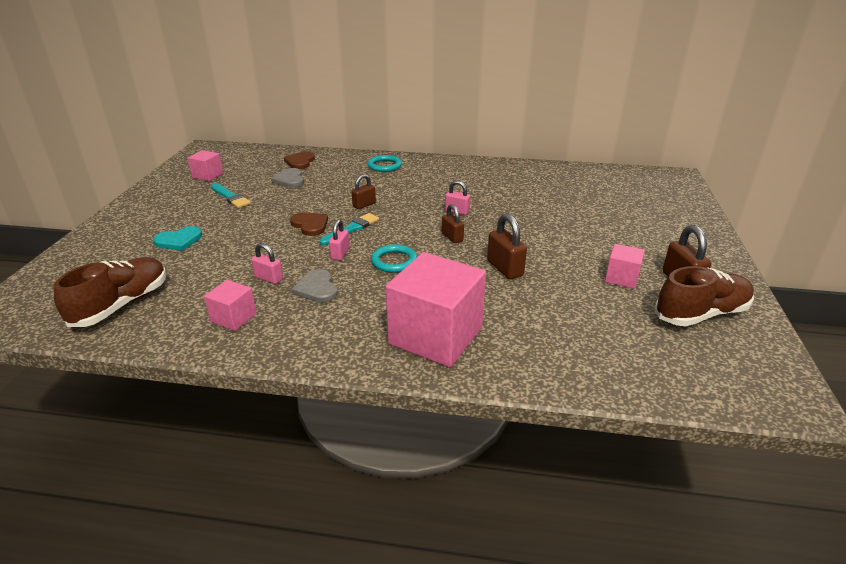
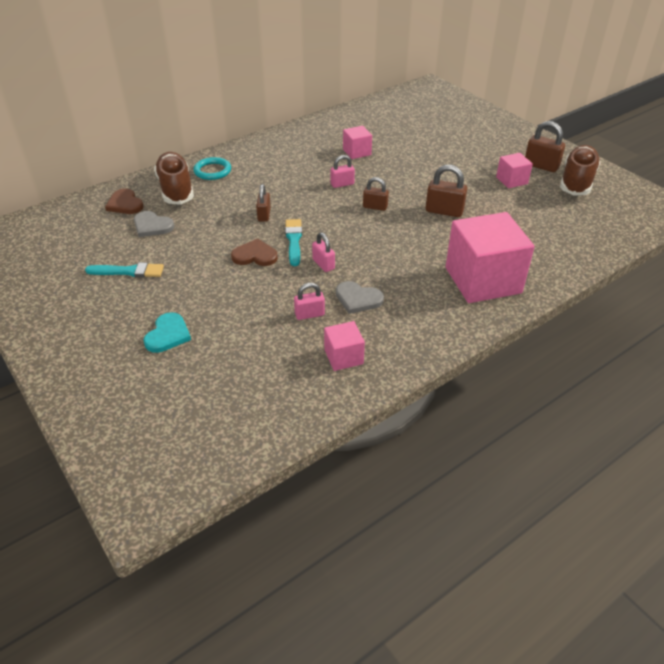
camera: 45 degrees left, 10 degrees up
(122, 305) = (238, 410): brown shoe -> brown shoe (176, 189)
(208, 175) = (55, 264): pink cube -> pink cube (357, 152)
(394, 261) = (370, 247): turquoise ring -> none

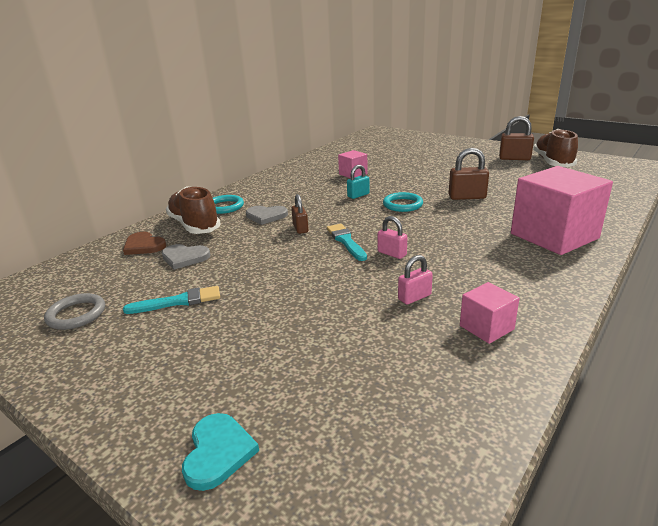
camera: 15 degrees left, 15 degrees down
(52, 265) = (76, 314): none -> grey ring
(168, 335) = (263, 353): turquoise heart -> turquoise heart (218, 452)
(255, 255) = (315, 260): brown heart -> none
(342, 184) = (358, 195): pink padlock -> turquoise padlock
(358, 299) = (452, 274): grey heart -> grey heart (266, 216)
(375, 207) = (402, 205): brown padlock -> turquoise ring
(511, 180) = (501, 170): pink cube -> none

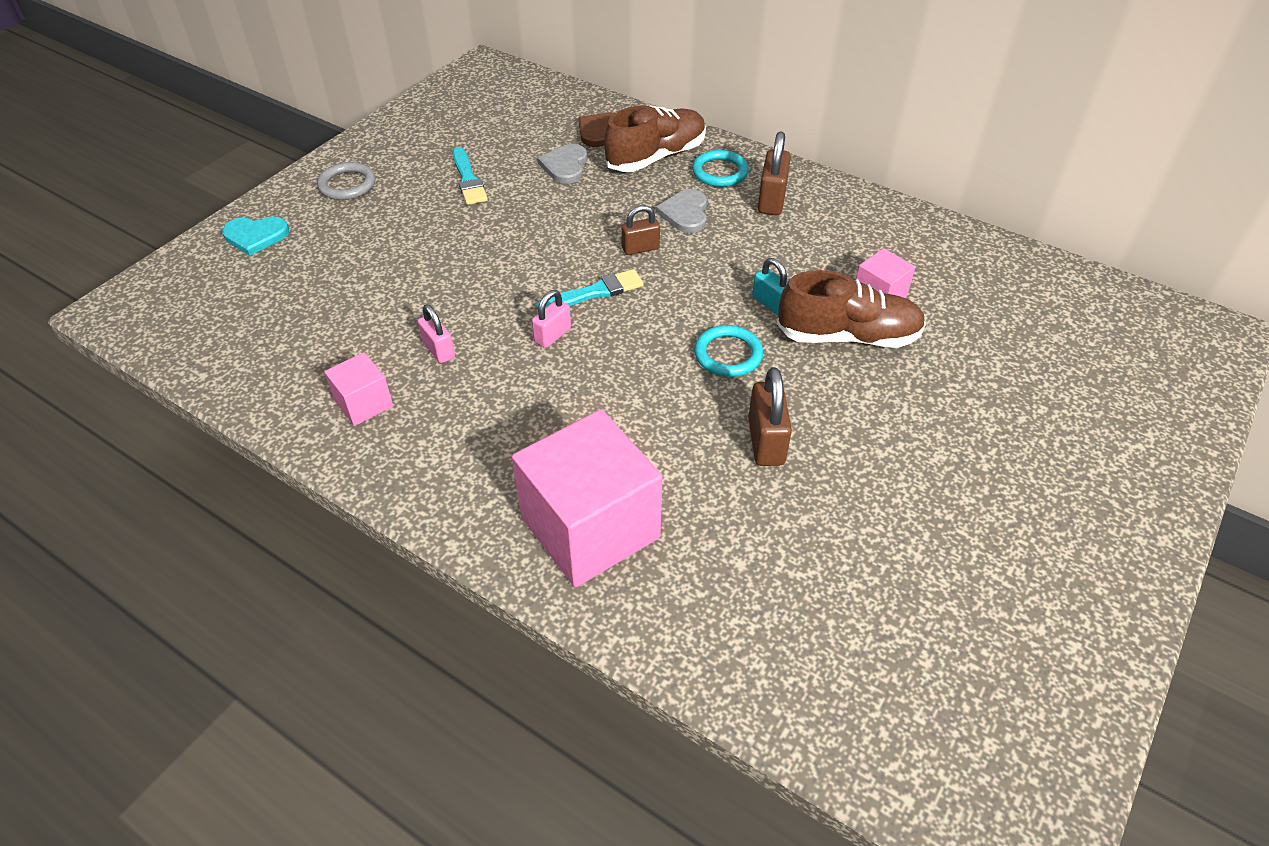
camera: 85 degrees right, 20 degrees up
(76, 314) = (458, 125): grey ring -> grey ring (347, 185)
(514, 158) = (1030, 566): brown padlock -> brown padlock (771, 200)
(553, 162) = (1012, 640): brown shoe -> brown shoe (848, 336)

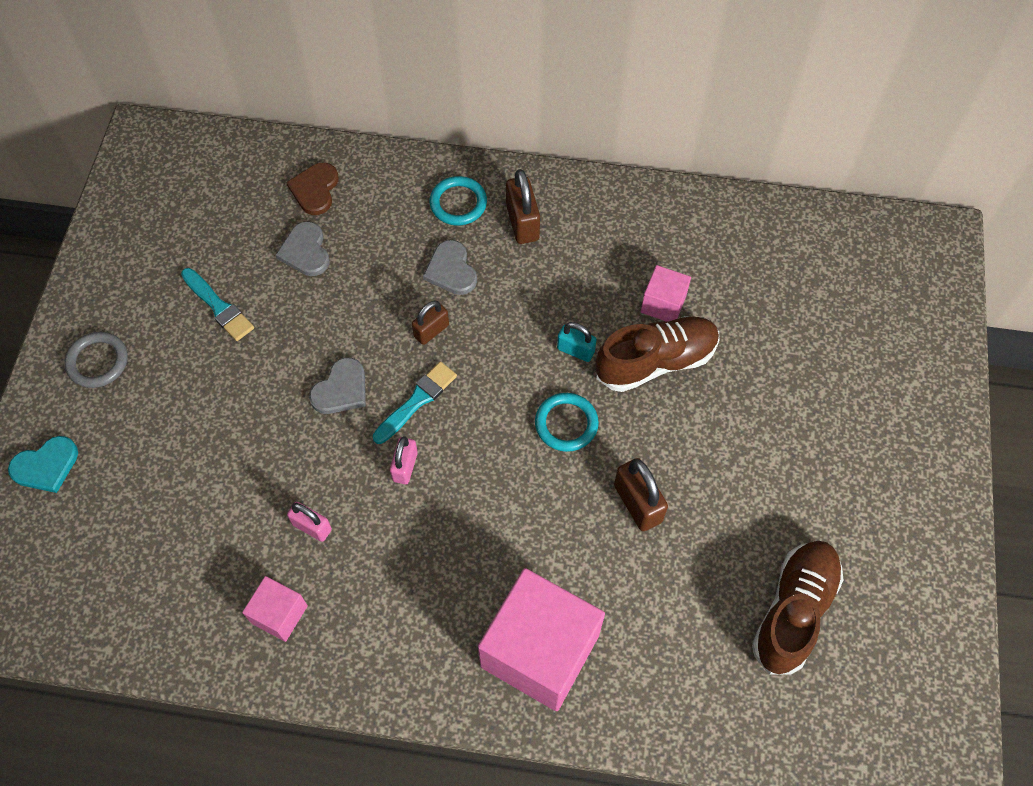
camera: 25 degrees left, 15 degrees up
(532, 263) = (341, 389): none -> grey heart
(656, 157) = (388, 206): brown shoe -> brown shoe (793, 611)

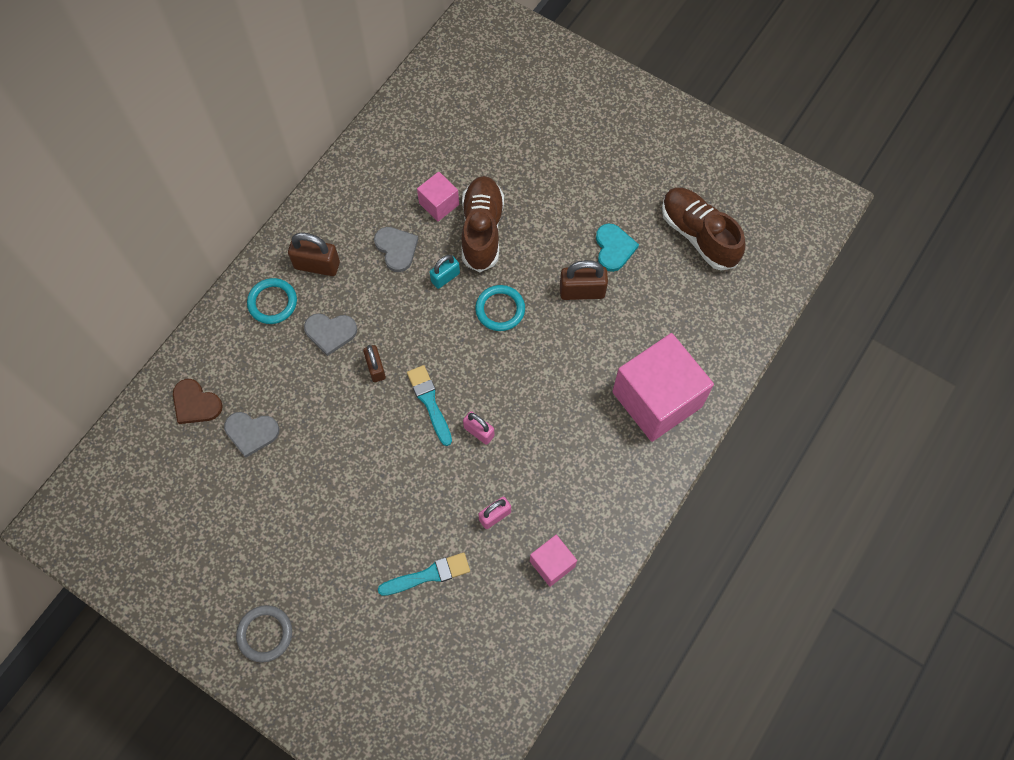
camera: 65 degrees left, 5 degrees up
(46, 466) = (341, 705): turquoise heart -> turquoise heart (614, 248)
(218, 307) = (266, 519): turquoise brush -> turquoise brush (428, 575)
(341, 389) = (391, 452): grey heart -> grey heart (396, 249)

